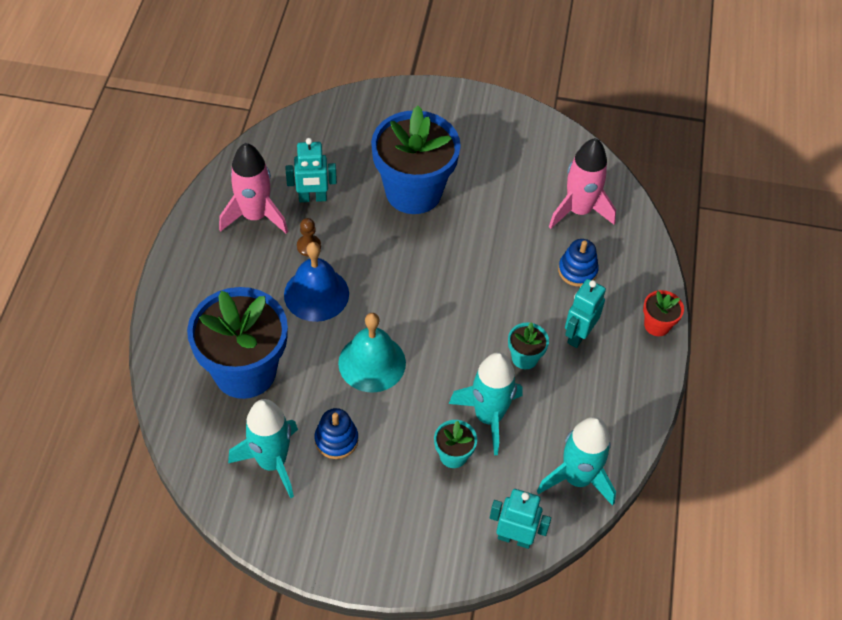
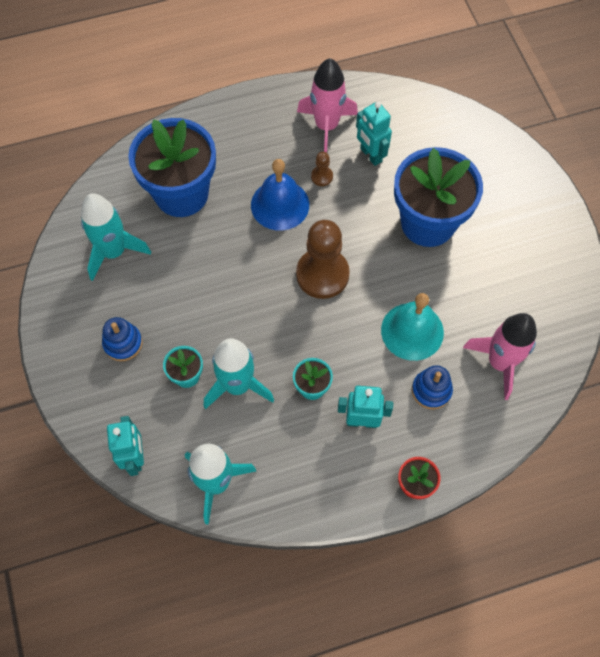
camera: 65 degrees right, 10 degrees up
(336, 440) = (156, 285): blue stacking toy -> blue stacking toy (123, 343)
(372, 363) = (239, 275): turquoise bell -> turquoise bell (412, 331)
(414, 295) = (322, 274): none -> brown pawn

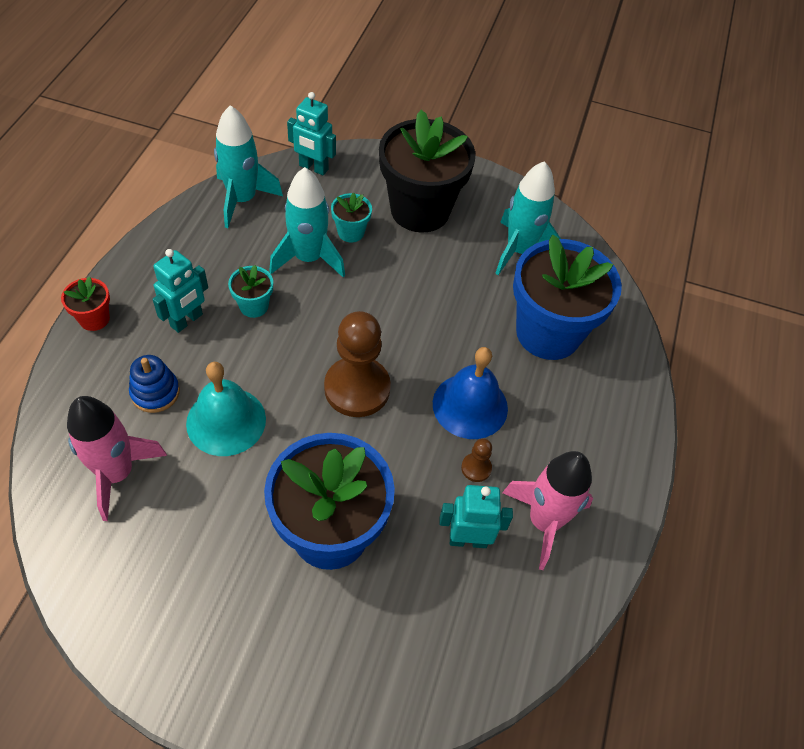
camera: 120 degrees right, 10 degrees down
(123, 343) = (420, 210): blue stacking toy -> black flower pot

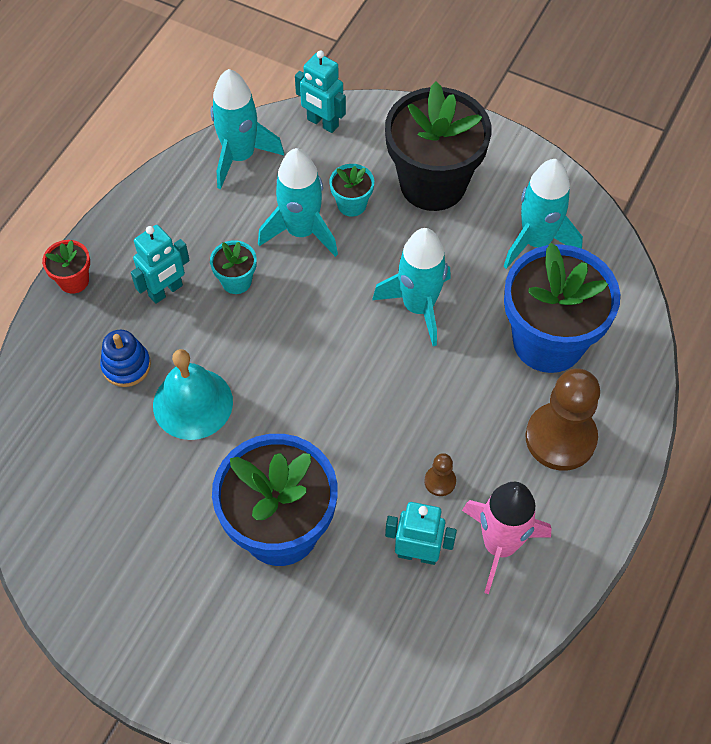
camera: 15 degrees right, 5 degrees up
(116, 473) = (81, 445): pink rocket -> none
(357, 388) = (330, 383): brown pawn -> brown pawn (560, 438)
(426, 313) = (418, 306): none -> turquoise rocket
(470, 405) = (446, 414): blue bell -> none

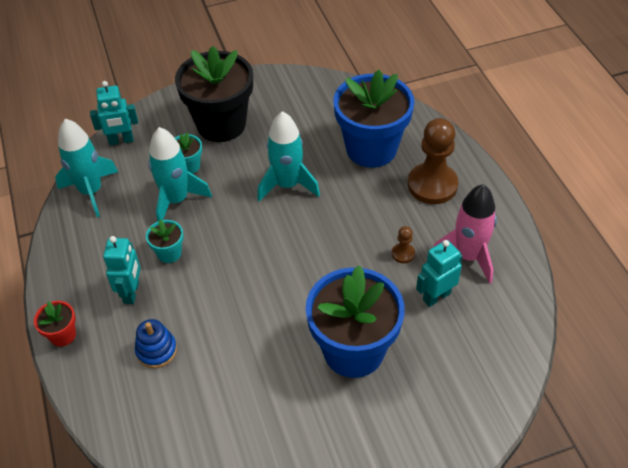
camera: 45 degrees left, 10 degrees down
(193, 403) = (223, 334): turquoise bell -> none
(536, 241) = (308, 110): turquoise rocket -> none

